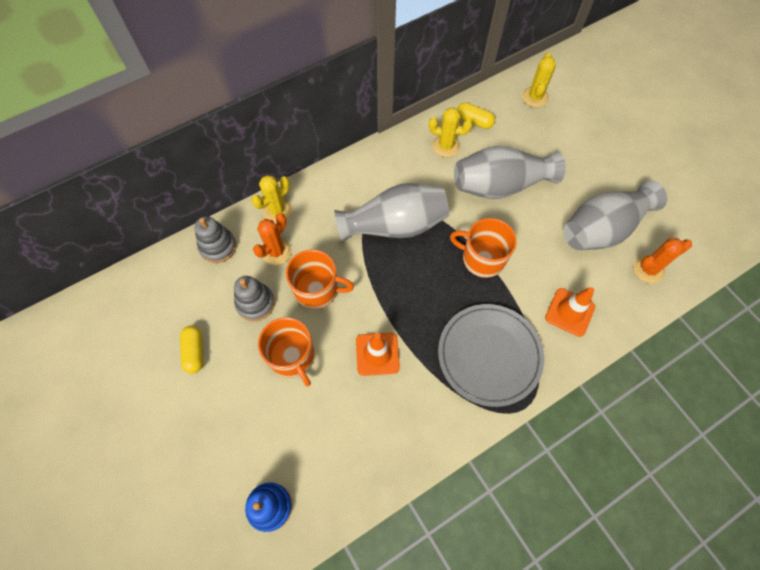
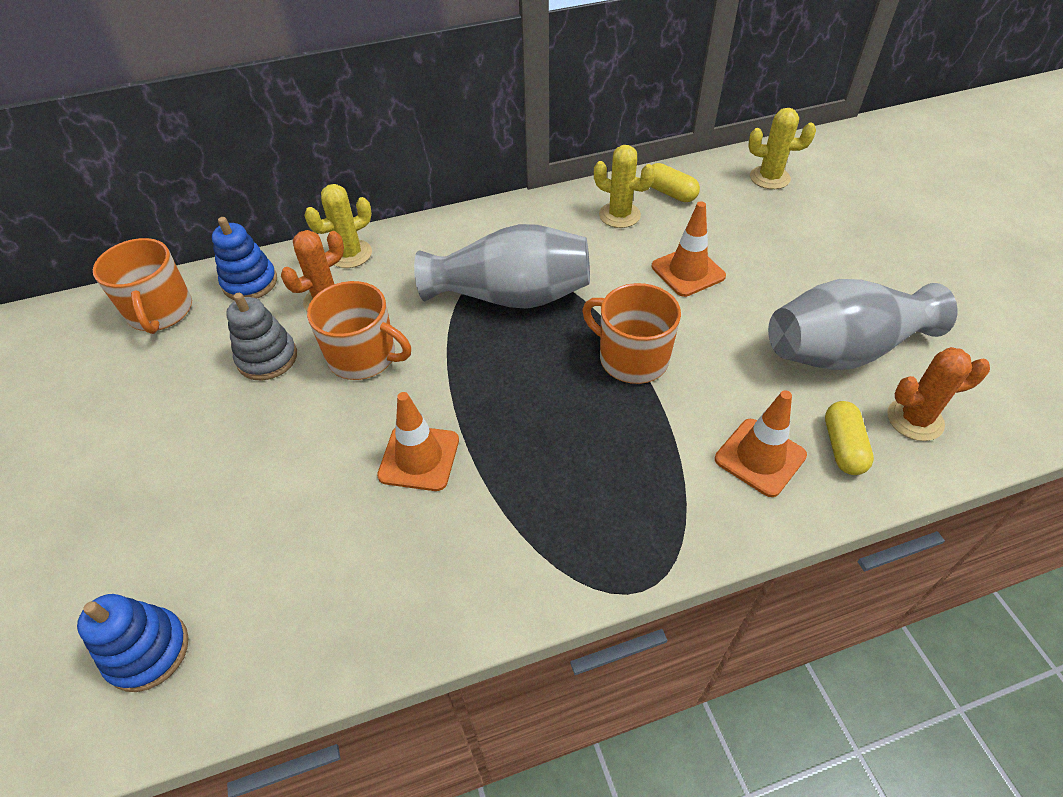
camera: 15 degrees right, 15 degrees down
(194, 352) = (151, 404): yellow capsule -> yellow capsule (842, 447)
(218, 246) = (250, 283): grey stacking toy -> blue stacking toy
(292, 357) = (288, 437): orange mug -> orange mug (160, 312)
(489, 355) = (602, 495): grey plate -> none
(500, 185) = (688, 271): grey vase -> orange traffic cone
(535, 97) = (769, 178): yellow cactus -> yellow cactus turned 75 degrees clockwise

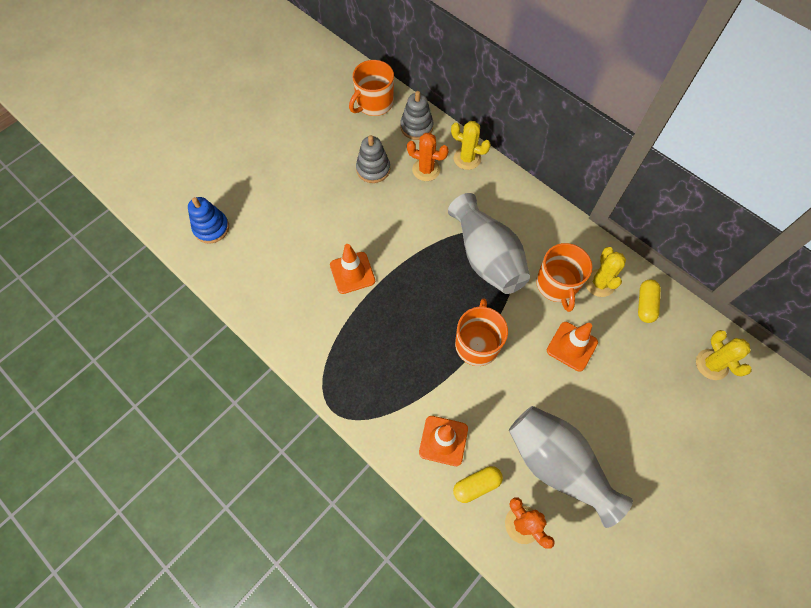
camera: 60 degrees right, 15 degrees up
(250, 283) = (416, 127): blue stacking toy -> grey stacking toy
(364, 357) = (399, 211): orange mug -> orange mug (557, 285)

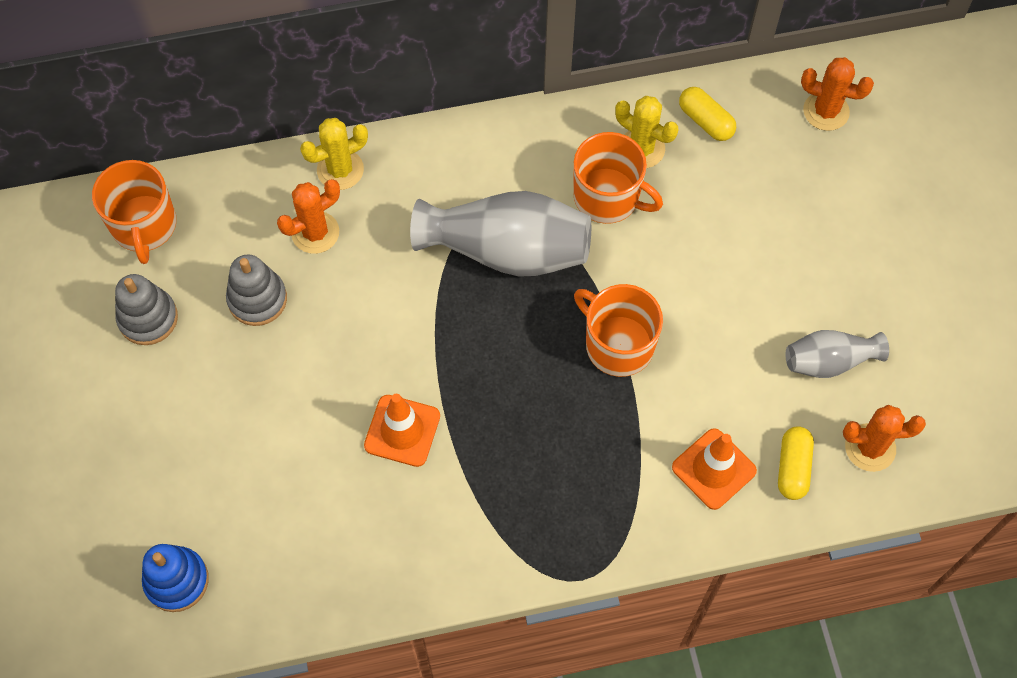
camera: 55 degrees left, 0 degrees up
(416, 127) = (234, 197): grey stacking toy -> grey stacking toy (148, 318)
(558, 465) = (829, 361): grey vase -> grey vase, size x0.55
(572, 346) = (699, 240): orange traffic cone -> none
(711, 364) = (826, 111): yellow cactus -> orange cactus

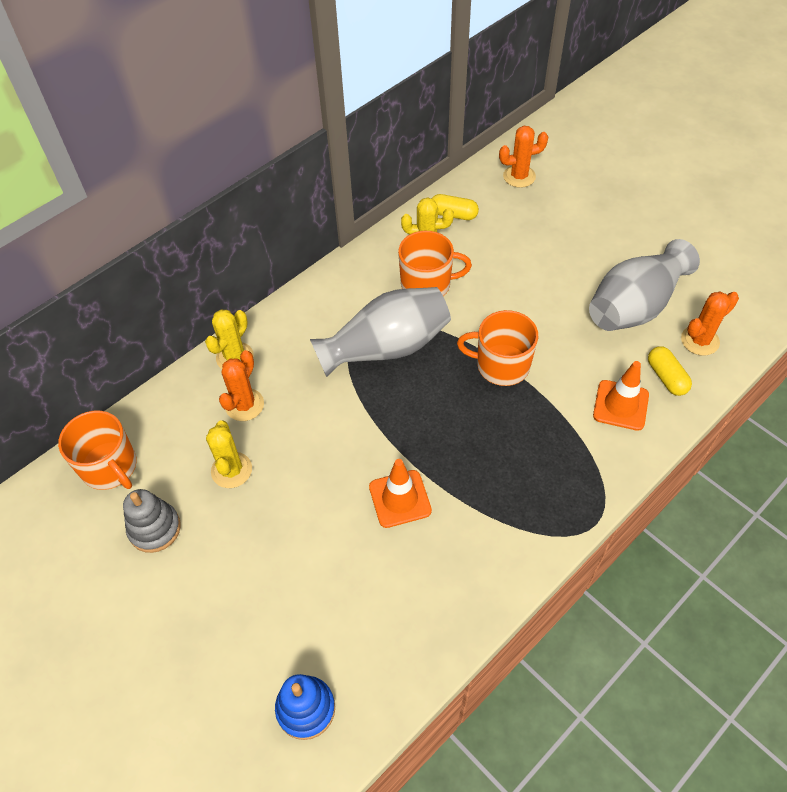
camera: 30 degrees left, 10 degrees down
(257, 299) = (231, 470): grey stacking toy -> yellow cactus
(829, 361) = (635, 306): grey vase -> grey vase, size x1.81

